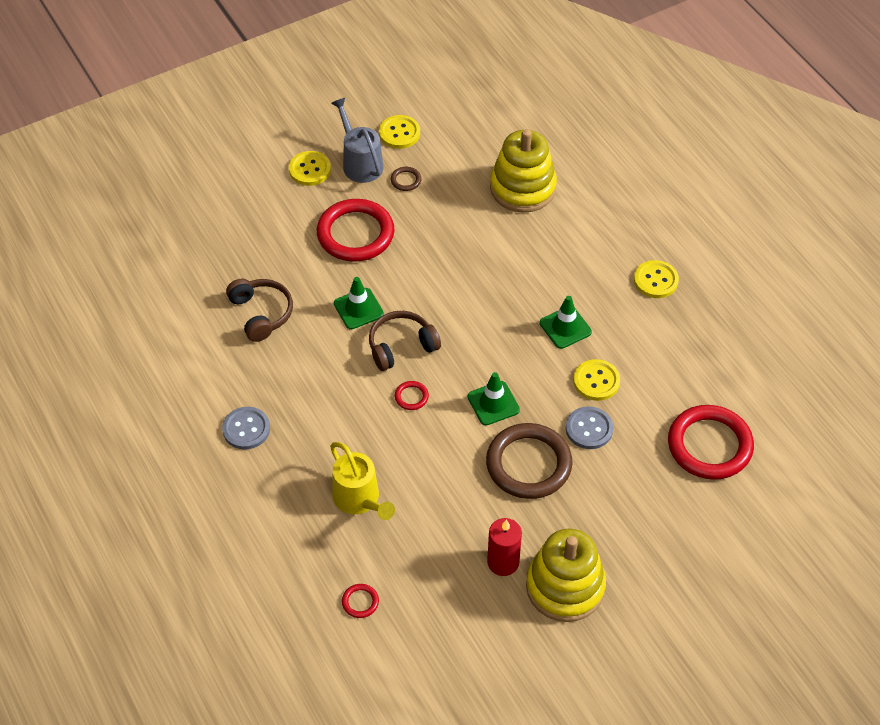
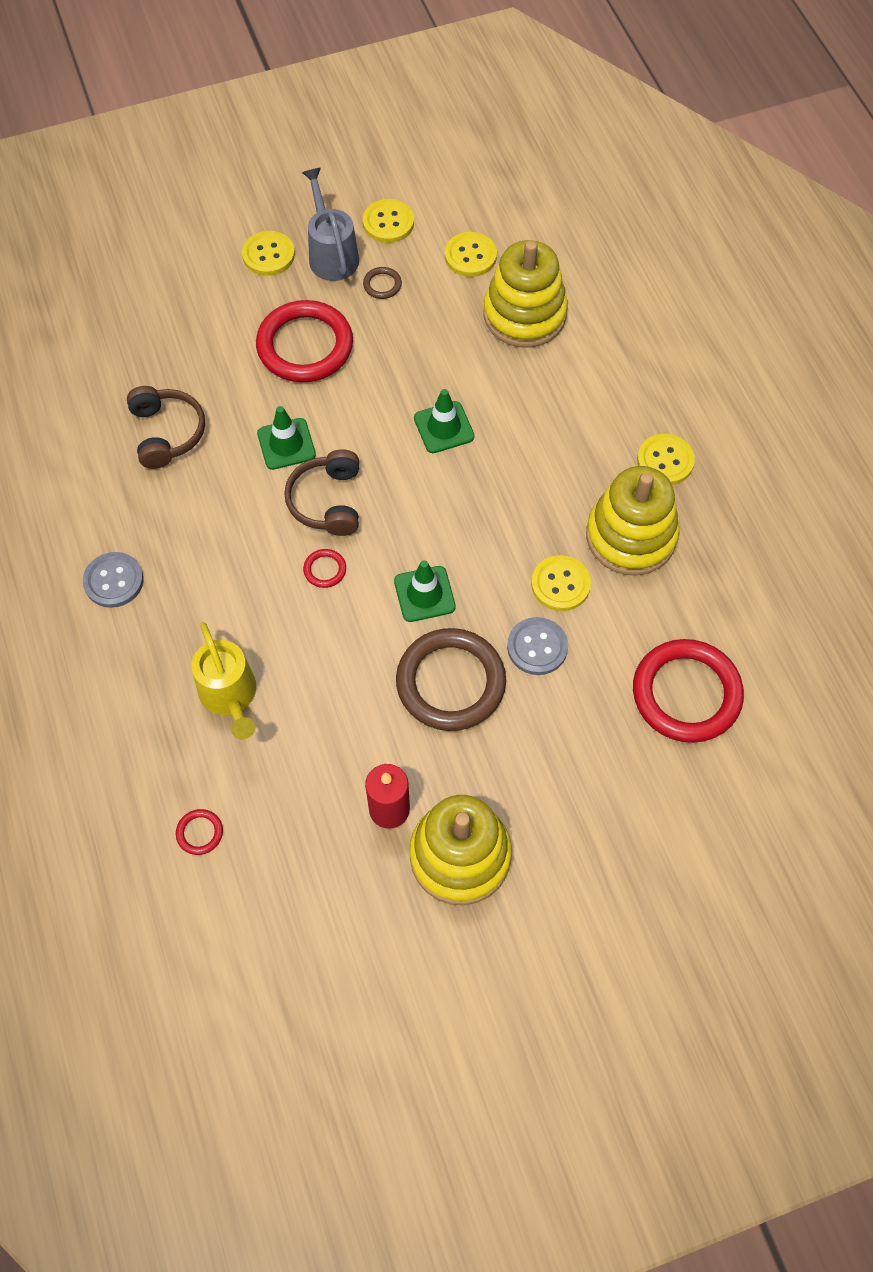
camera: 10 degrees right, 10 degrees up
(401, 346) = (327, 501): brown headphones -> brown headphones turned 75 degrees counterclockwise
(470, 150) = (470, 256): none -> yellow button
(565, 327) = (537, 507): green traffic cone -> green traffic cone (444, 427)
(642, 339) = (631, 536): none -> yellow stacking toy

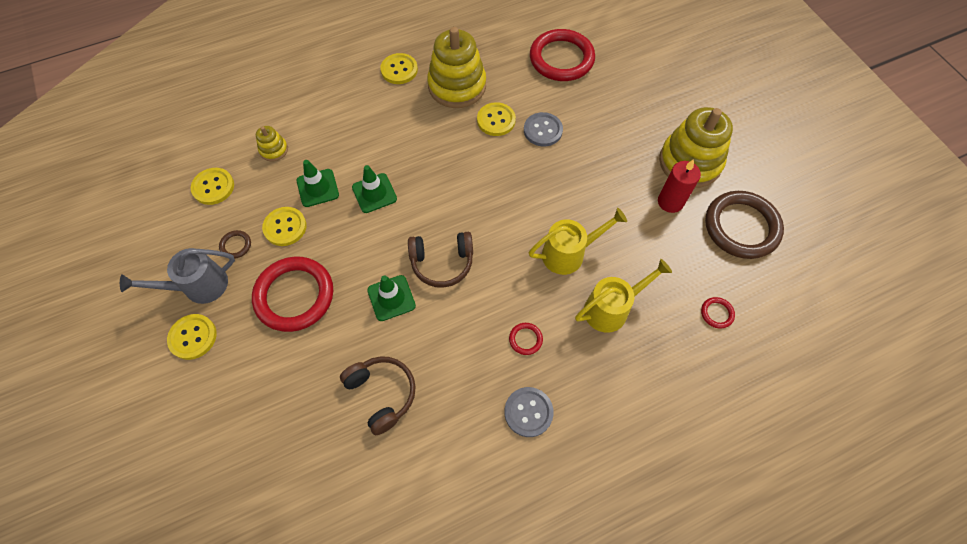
camera: 95 degrees left, 0 degrees up
(167, 433) = (382, 394): brown headphones -> brown headphones turned 75 degrees clockwise
(320, 655) = (569, 253): none -> yellow watering can
(325, 570) = (500, 258): red ring -> red ring (525, 339)
(388, 222) = (170, 247): yellow button -> yellow button (285, 227)
(424, 594) = (512, 194): green traffic cone -> green traffic cone (318, 188)
(450, 682) = (576, 175): brown ring -> brown ring (741, 227)
(524, 315) = (274, 150): yellow stacking toy -> yellow stacking toy, size x0.46

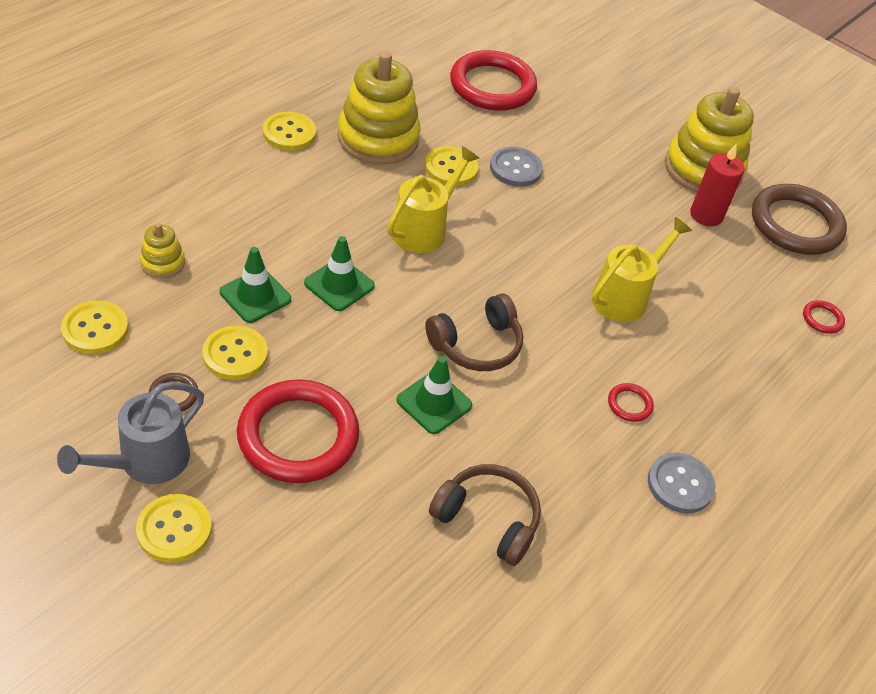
camera: 30 degrees left, 15 degrees down
(611, 308) = (708, 343): yellow watering can -> yellow watering can (424, 228)

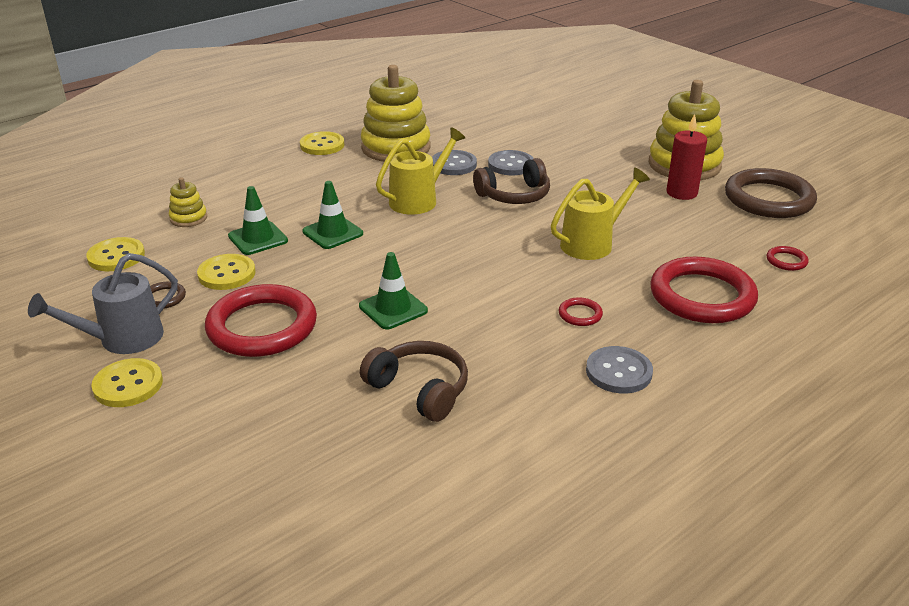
camera: 15 degrees right, 15 degrees down
(451, 168) = (453, 164): yellow button -> grey button
(476, 345) = (444, 272): brown headphones -> brown headphones (514, 195)
(492, 86) = (504, 118): red ring -> red ring (702, 296)

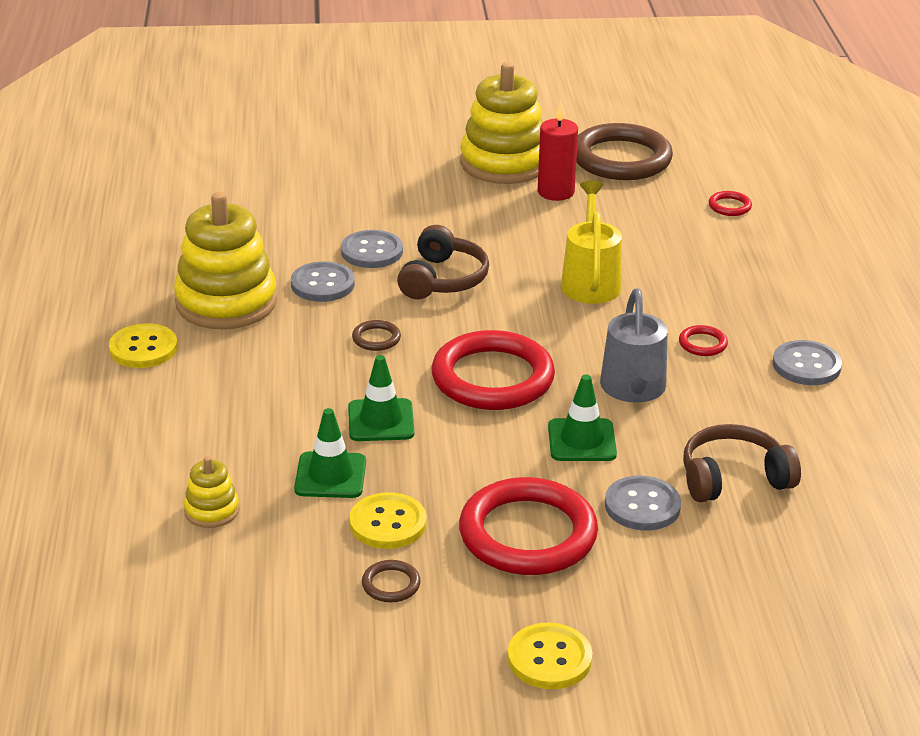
camera: 55 degrees left, 0 degrees up
(116, 256) = (244, 595): yellow button -> none
(122, 339) = (451, 640): grey watering can -> grey watering can (634, 390)
(341, 361) = (642, 506): none -> grey button
(419, 200) = (376, 338): yellow watering can -> brown ring
(702, 296) = (739, 272): red ring -> red ring (492, 378)

